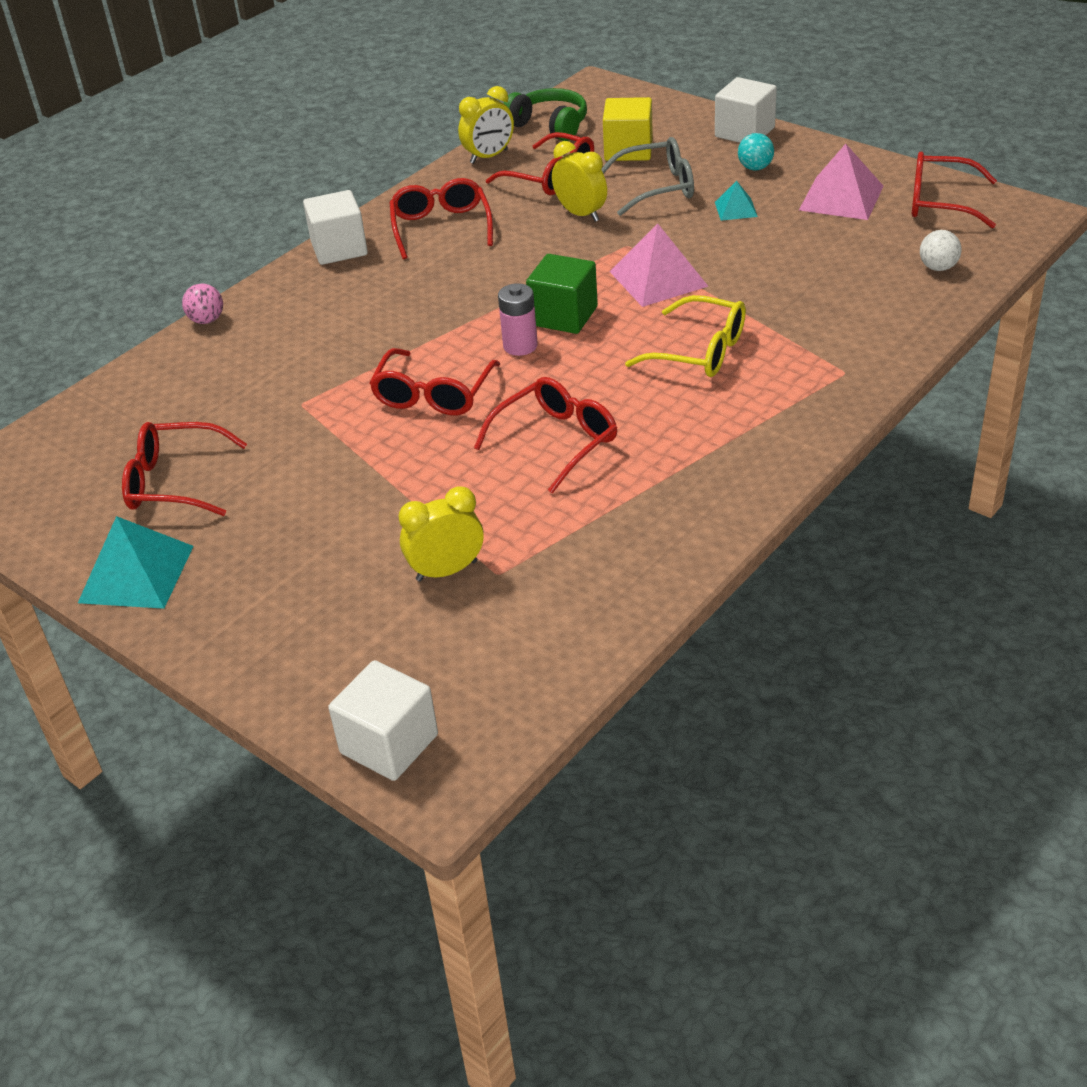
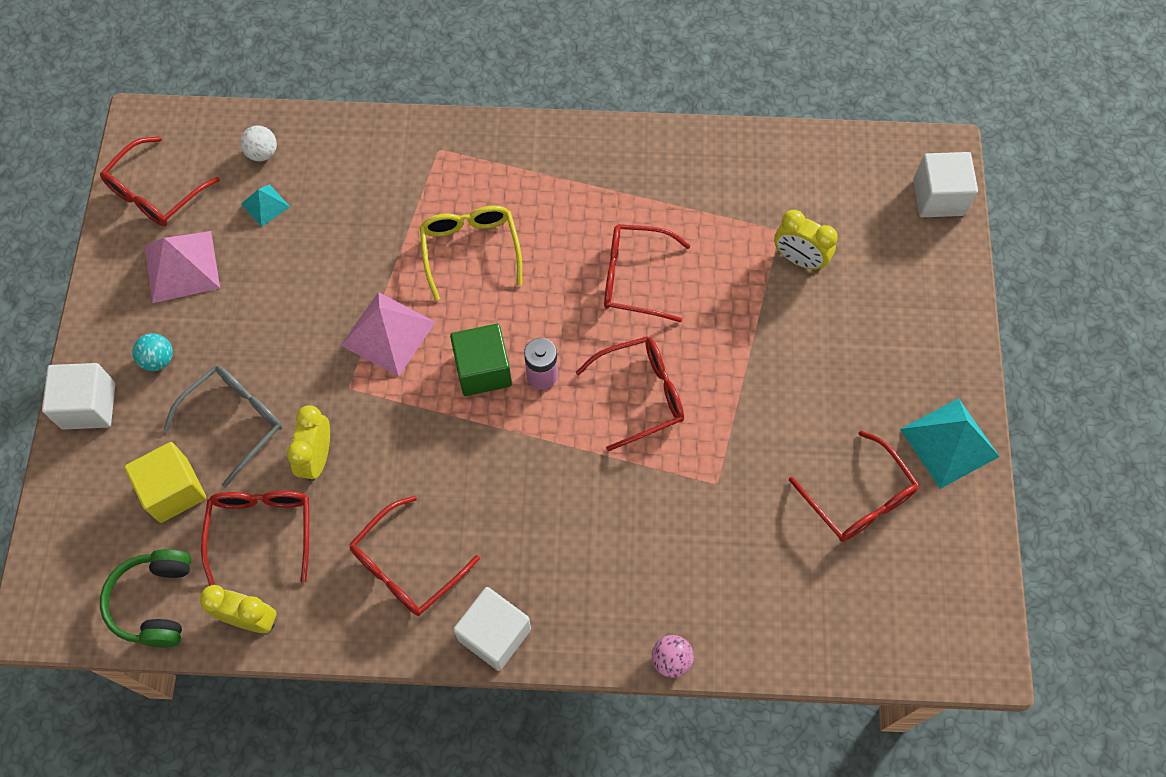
camera: 130 degrees left, 25 degrees up
(658, 187) = (235, 421): grey glasses -> grey glasses turned 90 degrees clockwise
(736, 209) = (243, 336): turquoise pyramid -> turquoise pyramid (265, 205)
(939, 202) = (155, 193): red glasses -> red glasses turned 60 degrees clockwise

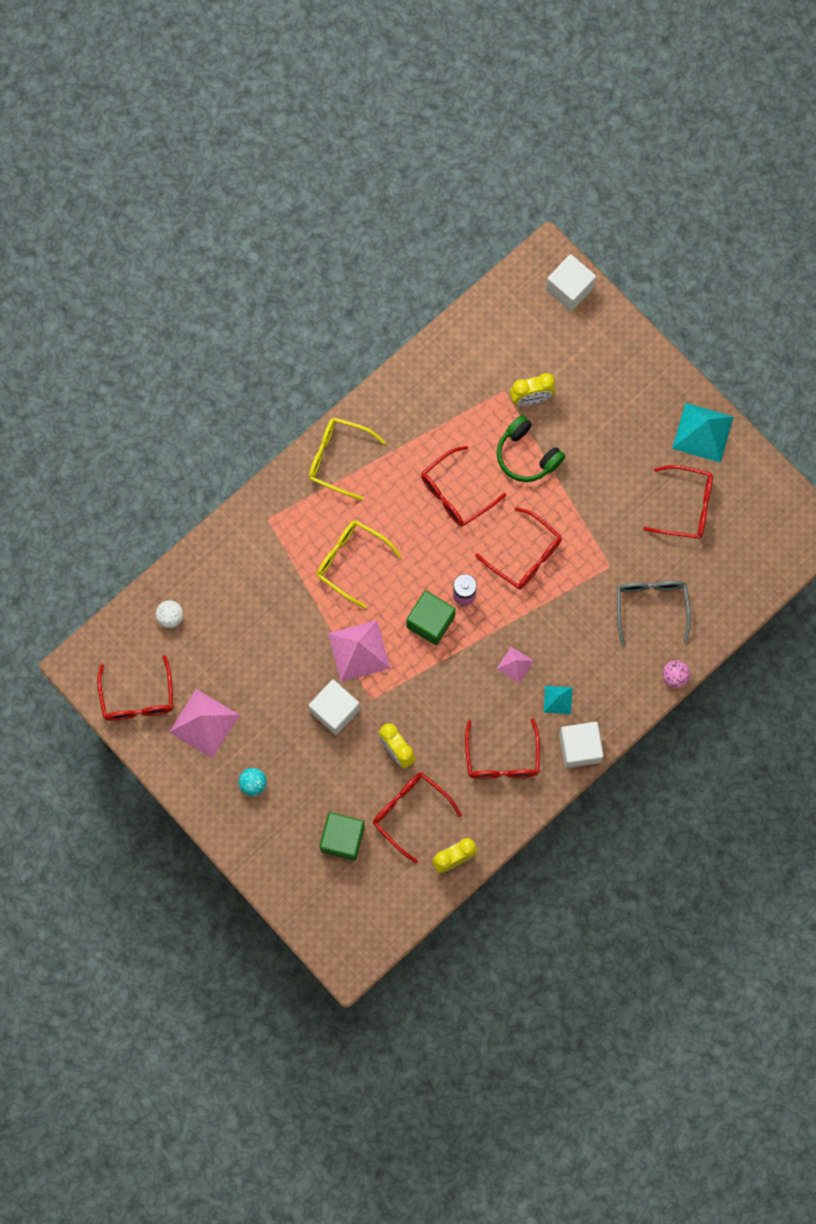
camera: 45 degrees left, 10 degrees up
(89, 406) = (246, 842): white cube -> white cube (334, 710)
(155, 602) = (398, 898): green headphones -> green headphones (527, 455)
(173, 490) = (342, 838): yellow cube -> green cube
(235, 421) = (332, 774): grey glasses -> grey glasses (651, 606)
(265, 205) = (208, 645): turquoise pyramid -> turquoise pyramid (558, 699)
(519, 487) = (515, 664): none -> pink pyramid
(558, 154) = (338, 458): none -> yellow glasses
(641, 394) = (525, 555): red glasses -> red glasses turned 105 degrees clockwise

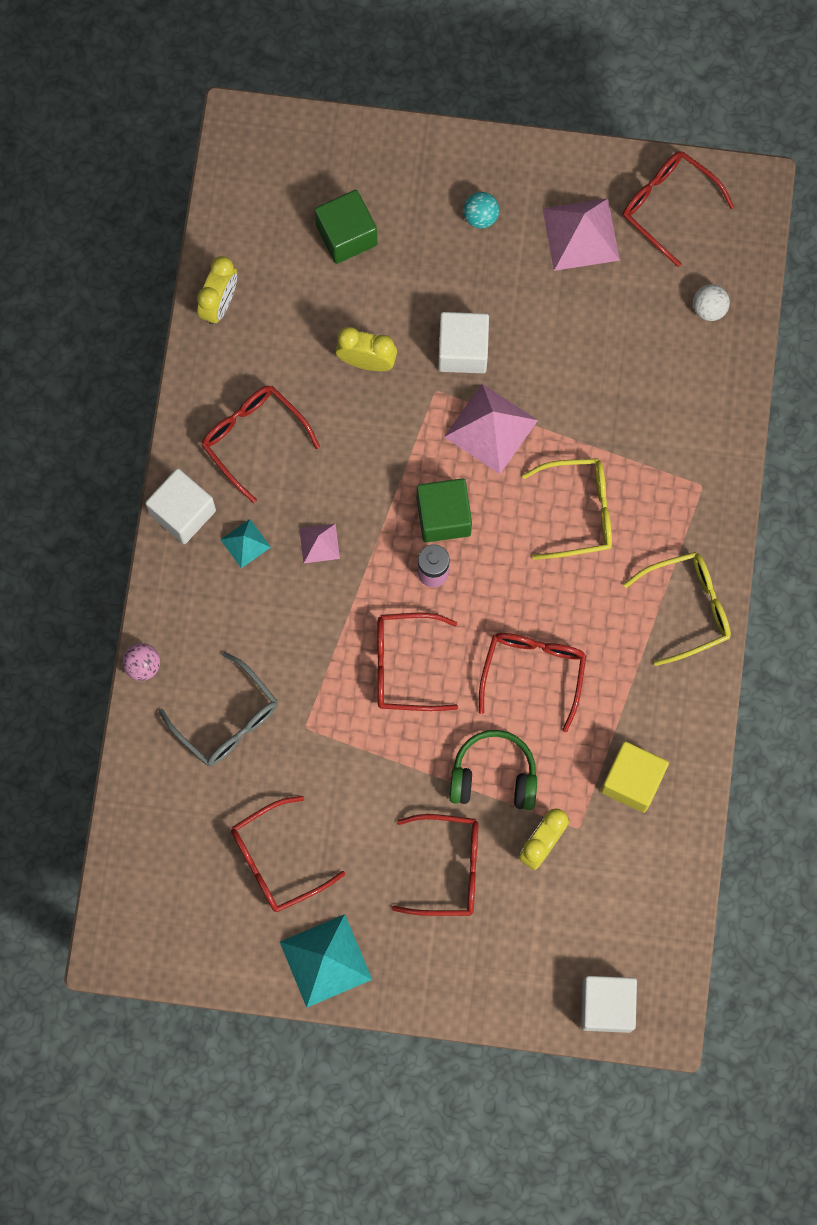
camera: 140 degrees right, 0 degrees up
(410, 812) = (301, 313): red glasses -> red glasses (448, 868)
(452, 391) = (632, 781): none -> yellow cube

